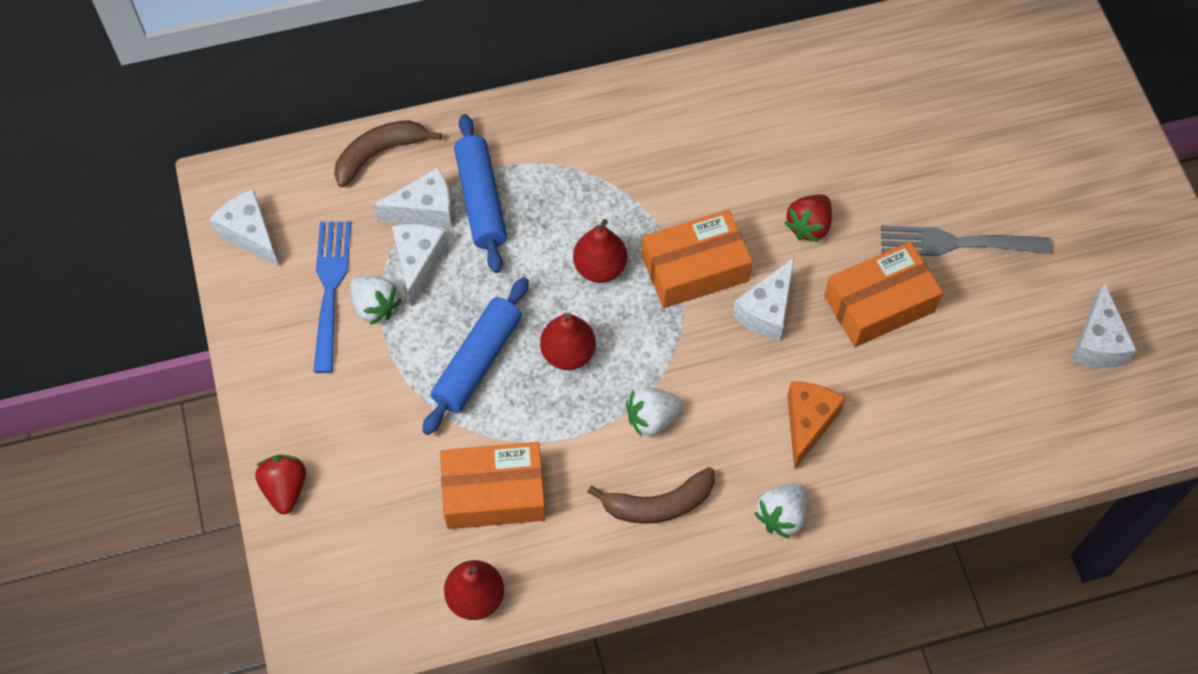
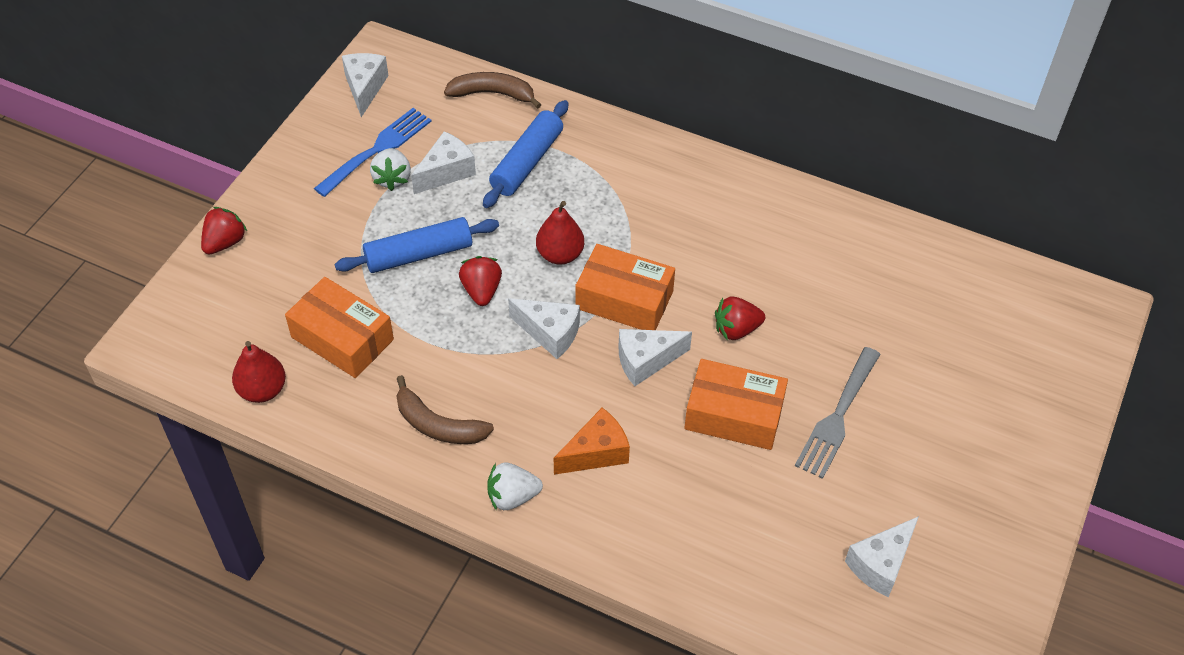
camera: 40 degrees right, 10 degrees down
(425, 210) = (484, 144): white cheese -> white cheese (550, 333)
(568, 353) = (481, 290): red pear -> red strawberry
(652, 418) = (492, 369): white strawberry -> none
(955, 243) = (837, 417): grey fork -> grey fork turned 105 degrees counterclockwise

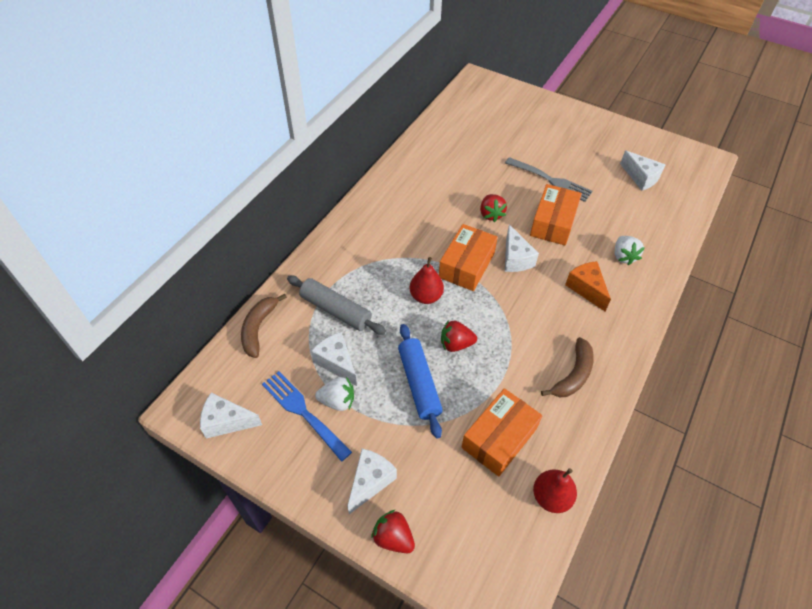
camera: 85 degrees left, 0 degrees up
(512, 496) = (624, 334): white strawberry -> white strawberry (623, 256)
(527, 162) = (335, 310): blue rolling pin -> grey rolling pin
(550, 333) = (494, 306): white cheese -> white cheese (370, 481)

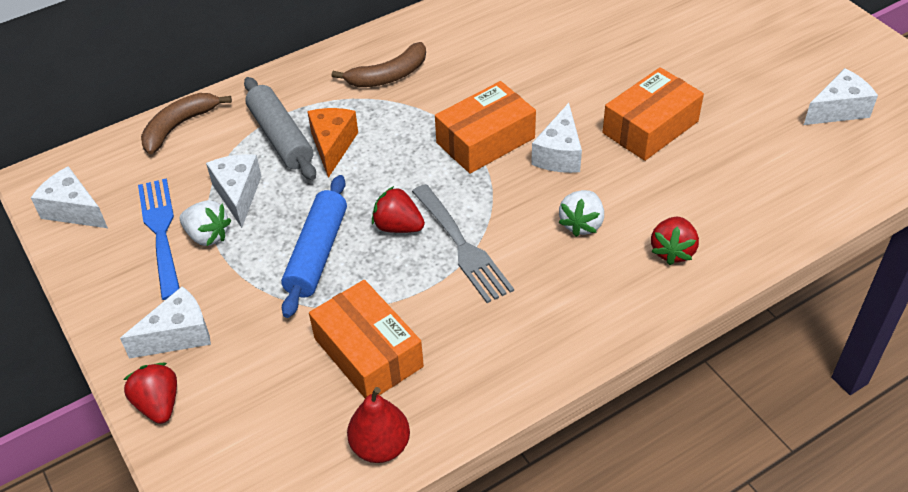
camera: 30 degrees right, 5 degrees down
(426, 296) = (403, 159): red pear -> none
(491, 214) = (568, 90): red strawberry -> red strawberry (672, 251)
(499, 438) = (368, 352): orange box -> orange box turned 75 degrees clockwise
(551, 180) = (691, 74): grey fork -> grey fork (462, 247)
(573, 375) = (526, 320): brown banana -> brown banana (388, 75)
(586, 289) = (631, 224): orange cheese -> orange cheese (332, 146)
(623, 256) = (723, 203): white strawberry -> white strawberry (581, 224)
(641, 177) = (838, 110): white cheese -> white cheese turned 105 degrees counterclockwise

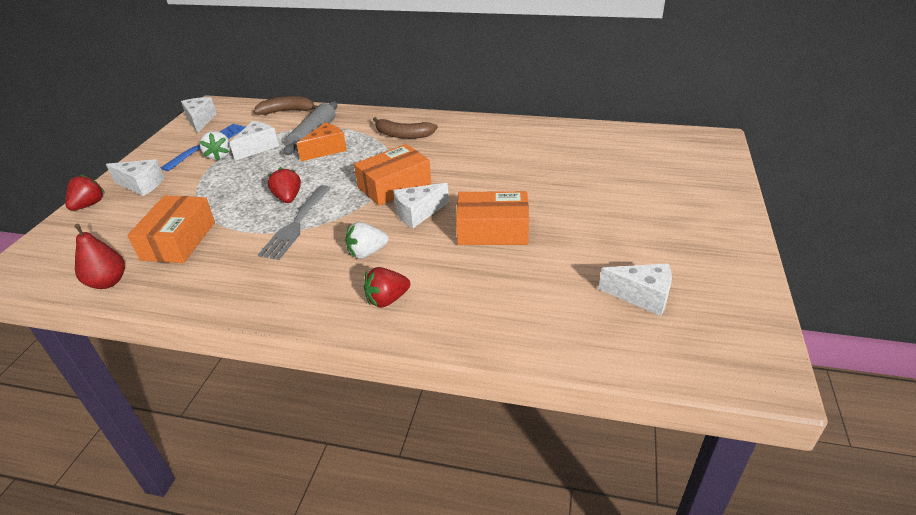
camera: 45 degrees right, 10 degrees down
(317, 253) = (239, 188): blue rolling pin -> none
(485, 140) = (394, 186): orange box -> orange box turned 45 degrees counterclockwise

